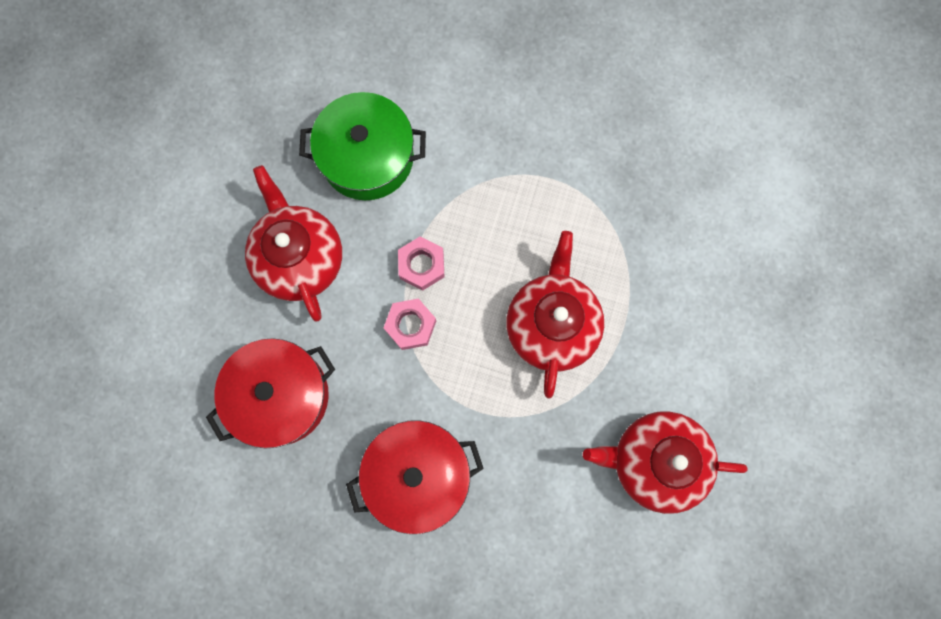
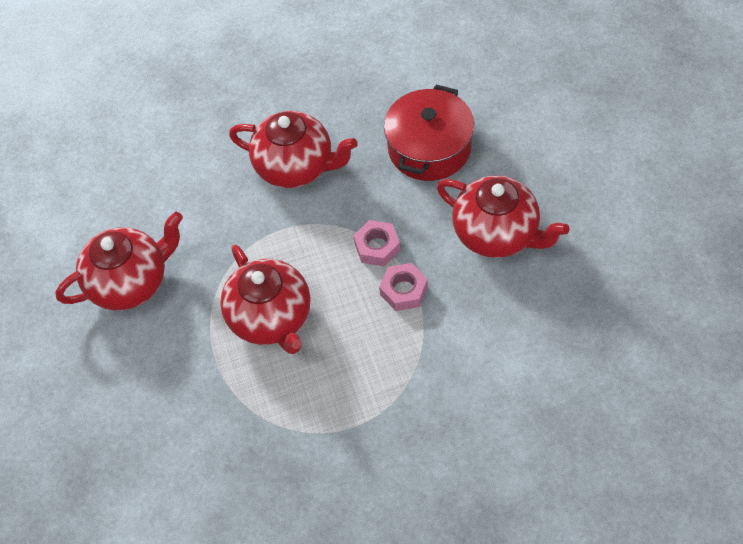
camera: 150 degrees right, 20 degrees down
(367, 157) = (515, 336): green pot -> none
(417, 475) = (296, 167): red pot -> red teapot

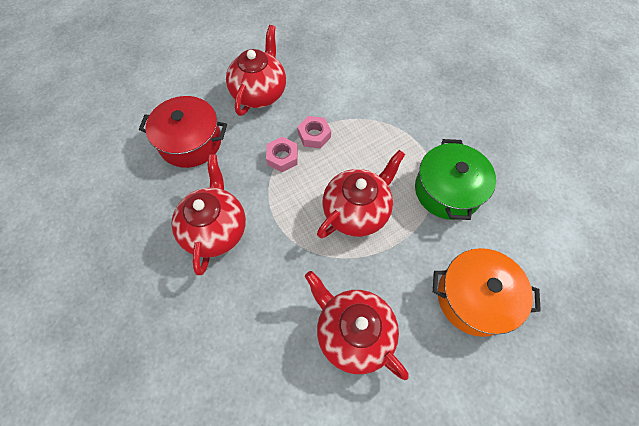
camera: 110 degrees left, 5 degrees up
(117, 420) = (474, 297): none -> orange pot
(266, 439) = (447, 190): none -> green pot

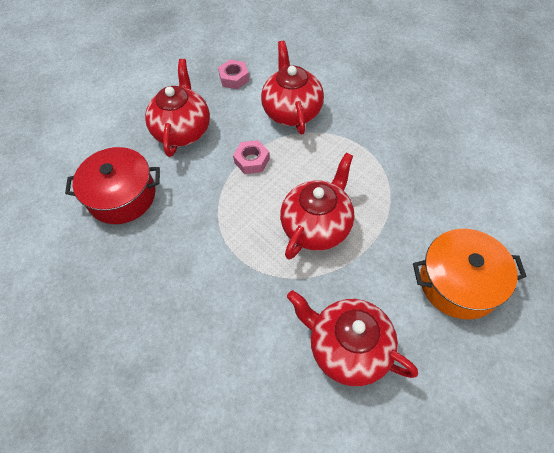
camera: 10 degrees left, 5 degrees down
(215, 229) = (174, 279): red teapot -> red teapot (292, 111)
(282, 157) = (225, 190): pink nut -> pink nut (234, 78)
(447, 190) = (402, 184): green pot -> none

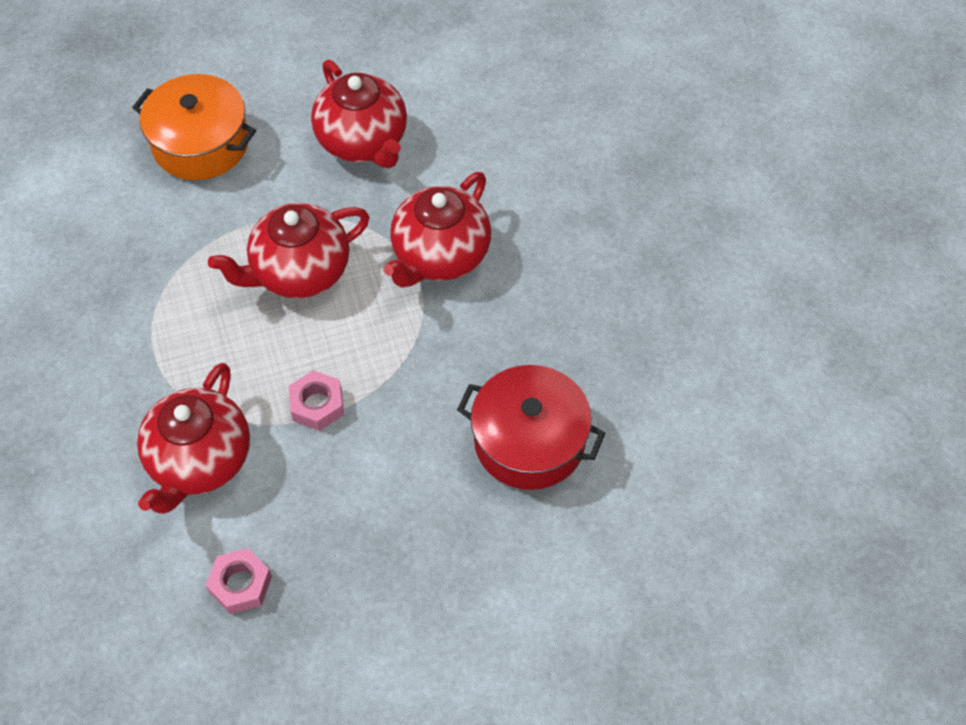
camera: 155 degrees left, 0 degrees up
(182, 130) = (387, 514): red teapot -> red teapot (440, 256)

